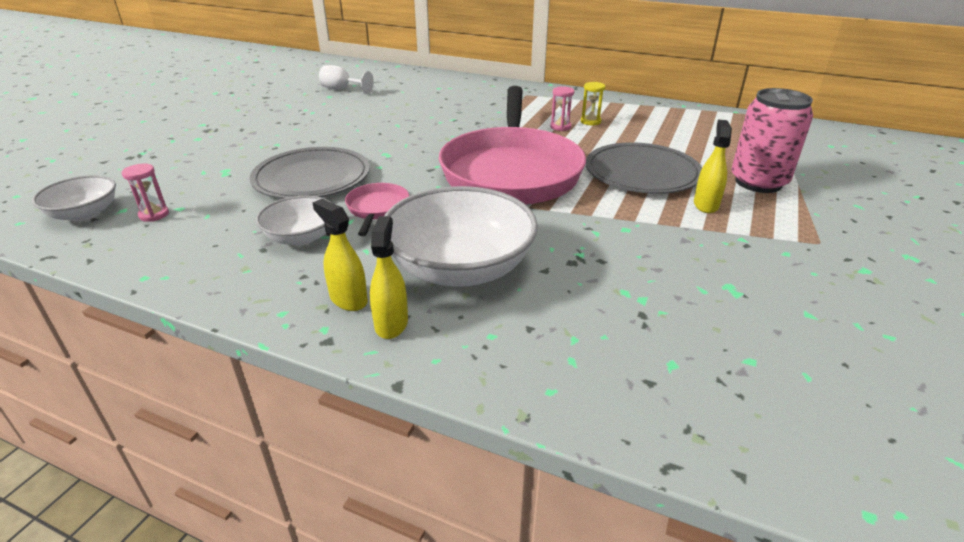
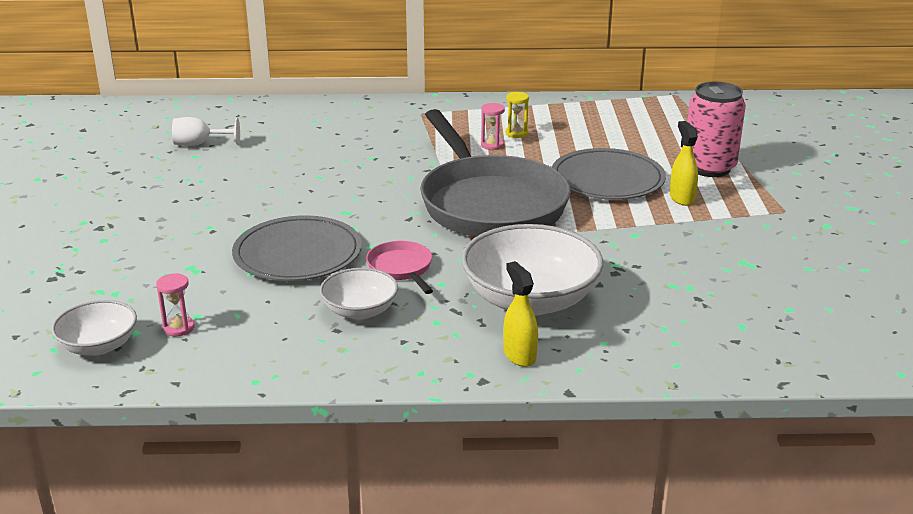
camera: 25 degrees left, 5 degrees down
(348, 299) = (464, 348): yellow spray bottle -> none
(511, 171) = (489, 204): pink pan -> grey pan

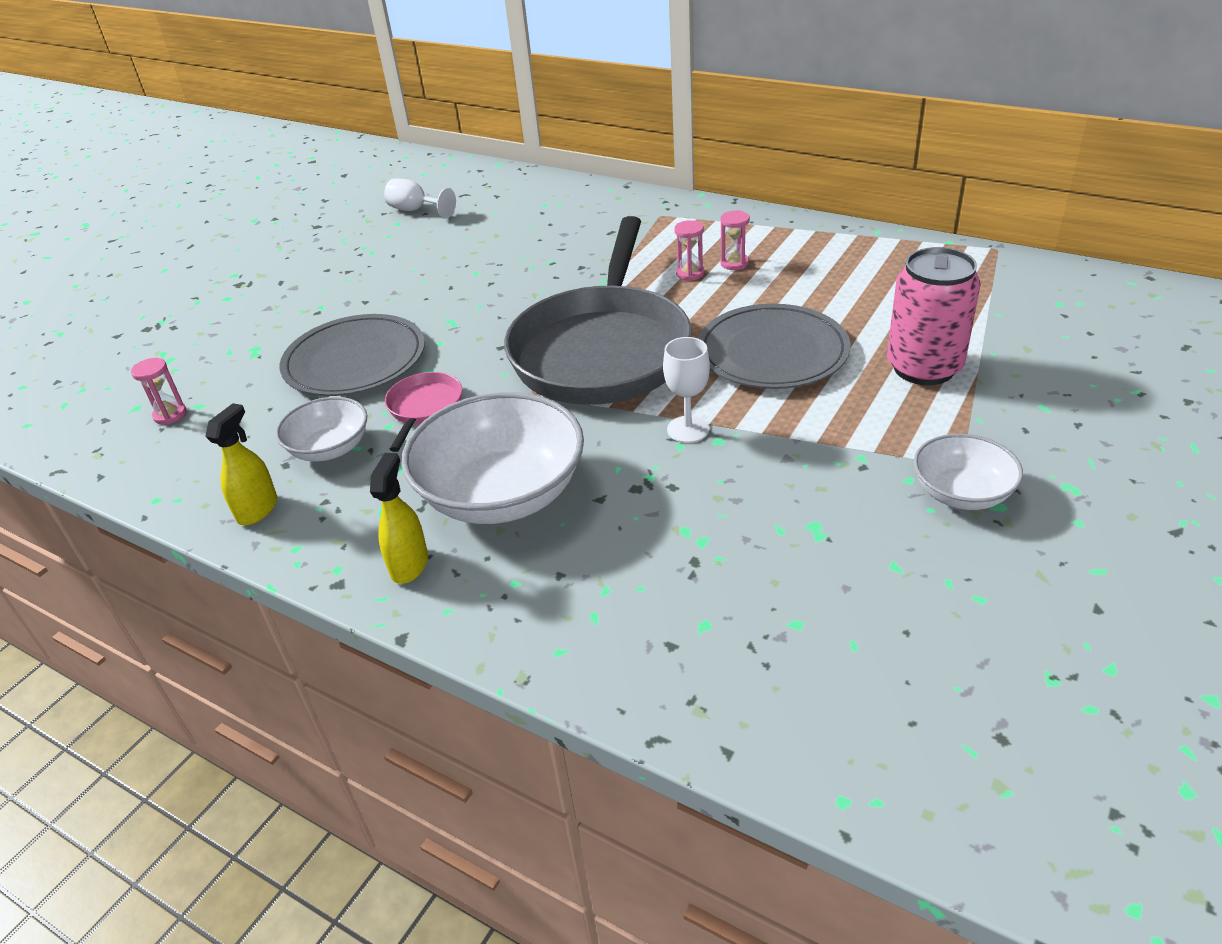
camera: 35 degrees right, 10 degrees up
(99, 346) = (95, 413): white bowl -> white bowl (961, 493)
(516, 133) = (734, 263): yellow hourglass -> pink hourglass
(607, 233) = (688, 429): none -> white goblet
(681, 198) = (836, 404): yellow spray bottle -> yellow spray bottle (257, 509)

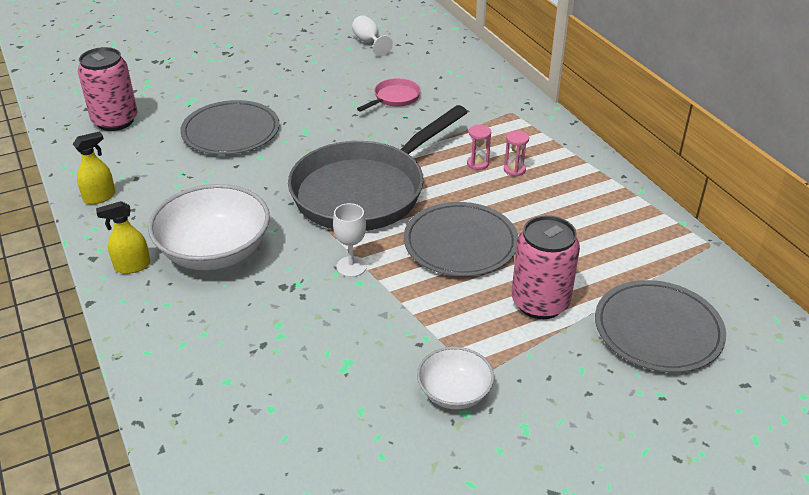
camera: 30 degrees right, 0 degrees up
(170, 415) = (115, 121): pink hourglass -> pink can
(330, 448) = (165, 180): white bowl -> none
(409, 565) = (132, 266): yellow spray bottle -> yellow spray bottle turned 150 degrees counterclockwise
(424, 408) = (233, 180): pink pan -> pink pan (394, 98)
(1056, 338) = (658, 329): none -> grey plate

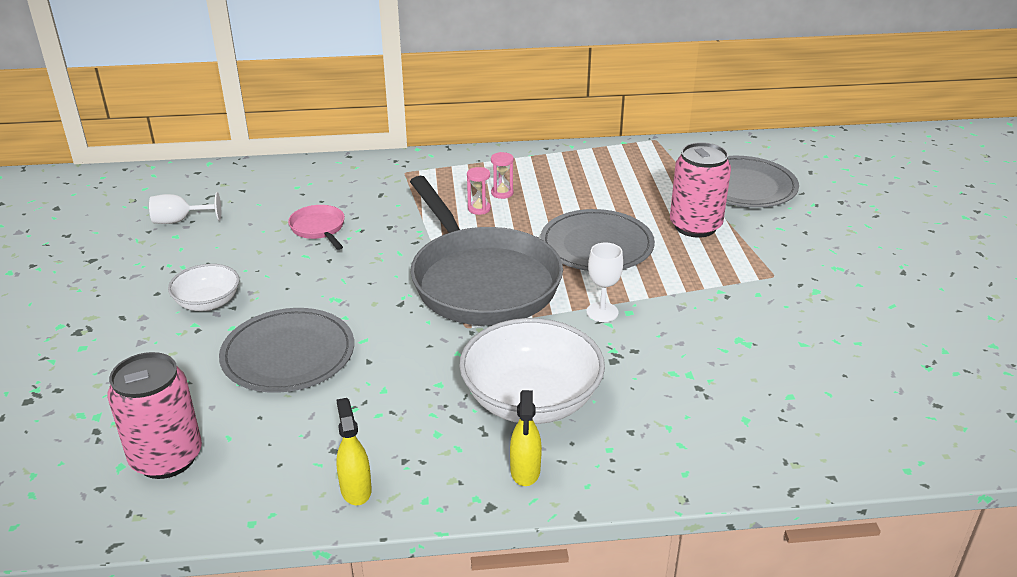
camera: 70 degrees left, 5 degrees down
(454, 392) = (791, 291): white bowl -> white bowl (208, 302)

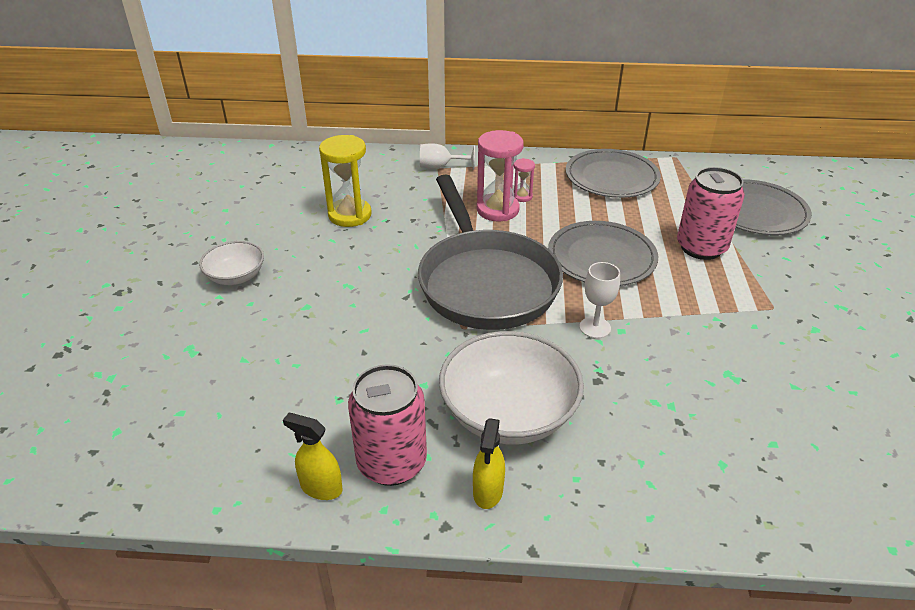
camera: 10 degrees right, 5 degrees up
(167, 458) = (159, 428): pink can -> pink can (392, 462)
(179, 221) = (232, 196): white goblet -> white goblet (440, 167)
(288, 354) = (293, 336): grey plate -> grey plate (611, 177)
(319, 229) = (350, 215): pink pan -> yellow hourglass
(356, 489) = (321, 487): yellow spray bottle -> yellow spray bottle turned 60 degrees counterclockwise
(479, 209) = (497, 210): pink hourglass -> pink hourglass, size x2.00

